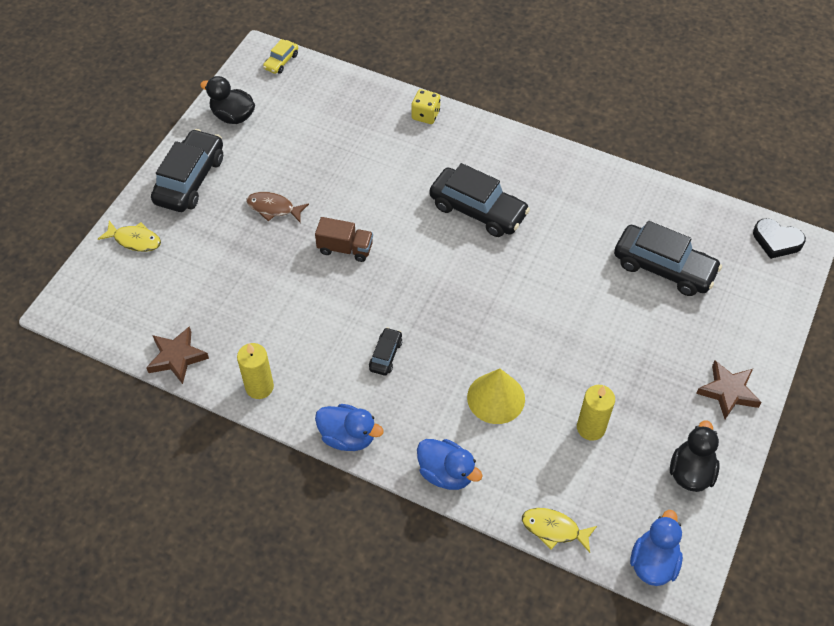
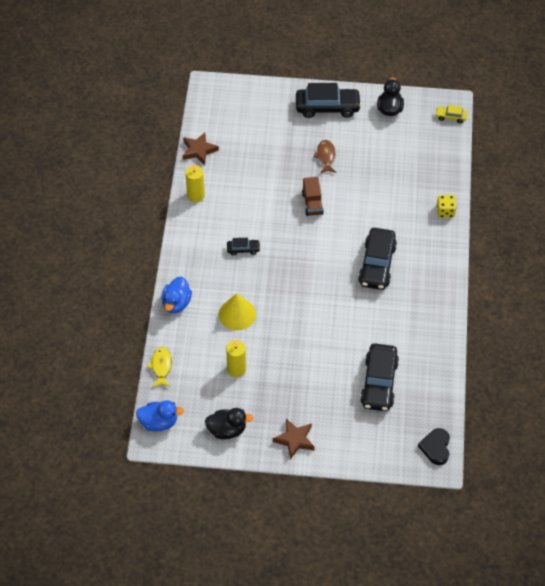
camera: 70 degrees right, 0 degrees up
(135, 240) = (270, 99): yellow fish -> none
(348, 437) = (181, 248): blue duck -> none

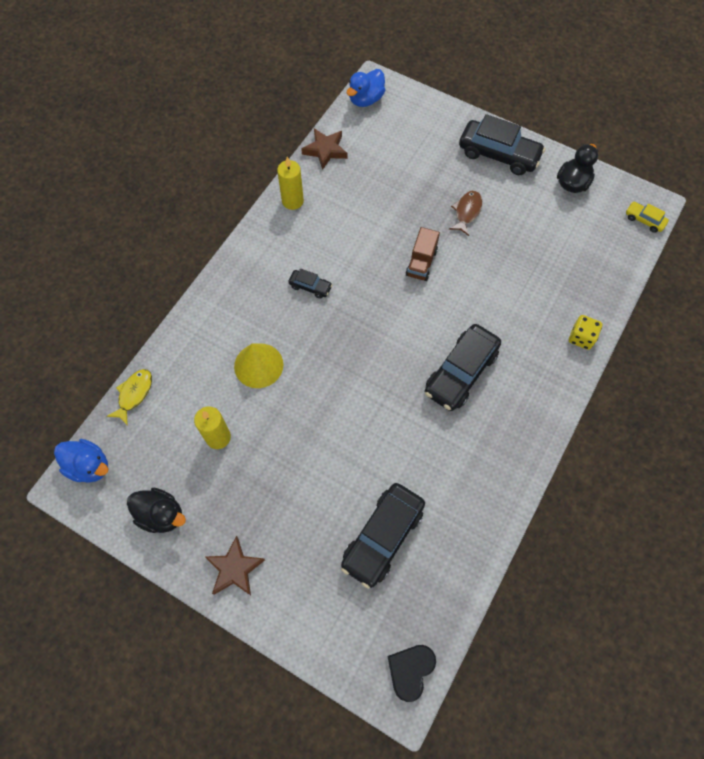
camera: 25 degrees right, 10 degrees up
(176, 303) = (197, 322): blue duck -> blue duck (366, 99)

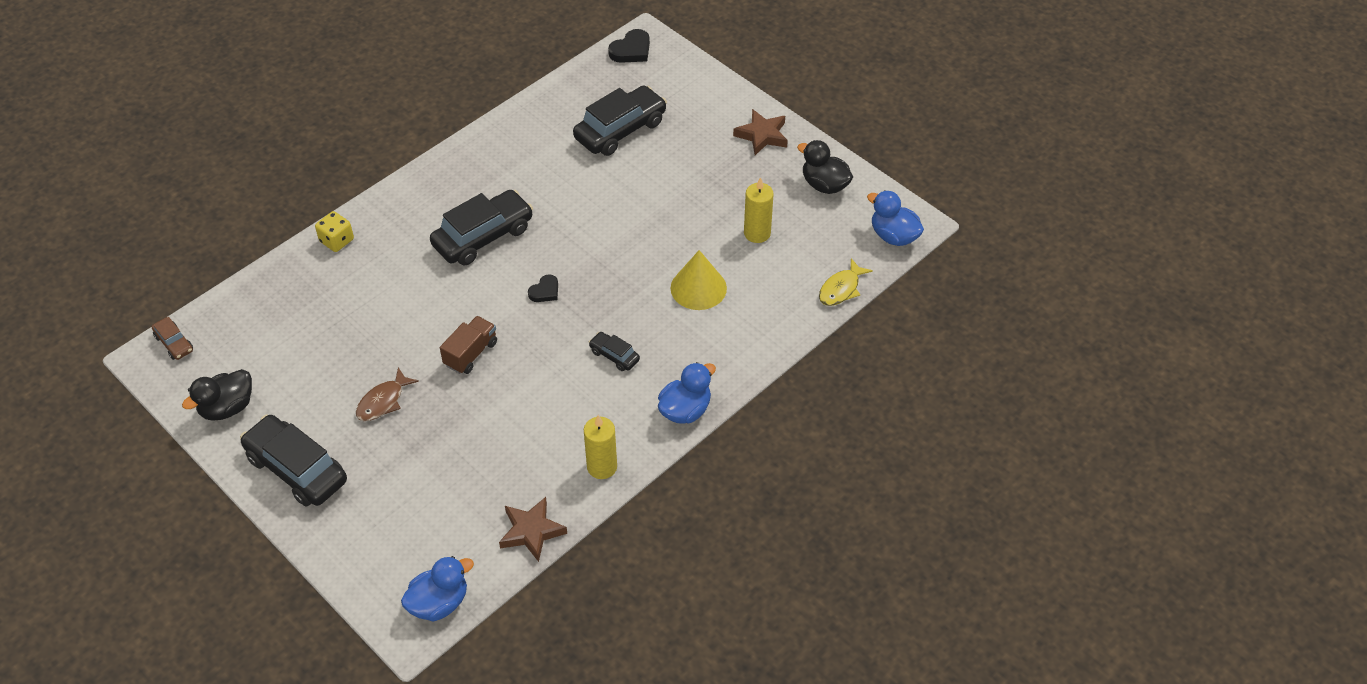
camera: 165 degrees left, 15 degrees down
(244, 255) = (685, 410): none -> blue duck
(386, 331) = (545, 291): none -> black heart
(644, 220) = (174, 343): yellow car -> brown car

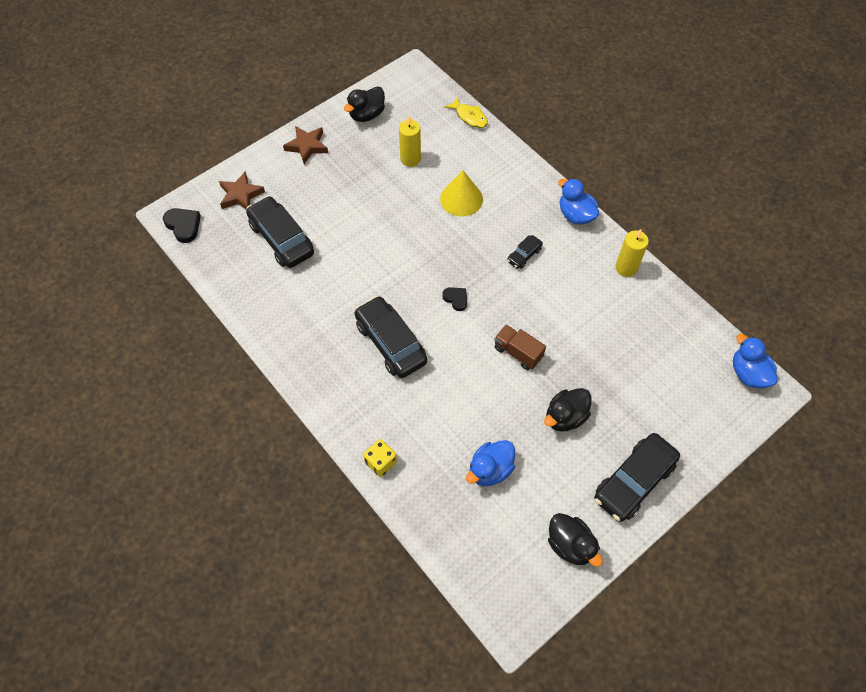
camera: 85 degrees left, 10 degrees up
(174, 343) = (494, 602): brown car -> none
(383, 401) = (565, 417): brown fish -> black duck
(531, 531) = (683, 313): brown star -> brown star (241, 195)
(893, 236) = (423, 83): blue duck -> blue duck (490, 470)

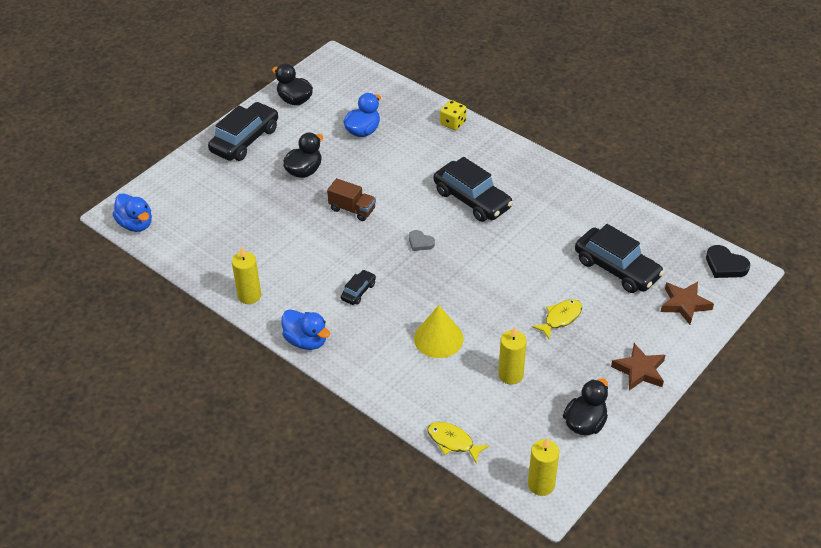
camera: 170 degrees right, 15 degrees down
(351, 200) = (560, 318): none -> yellow fish
(414, 80) = (541, 484): none -> yellow candle
(456, 299) = (420, 242): black heart -> grey heart

